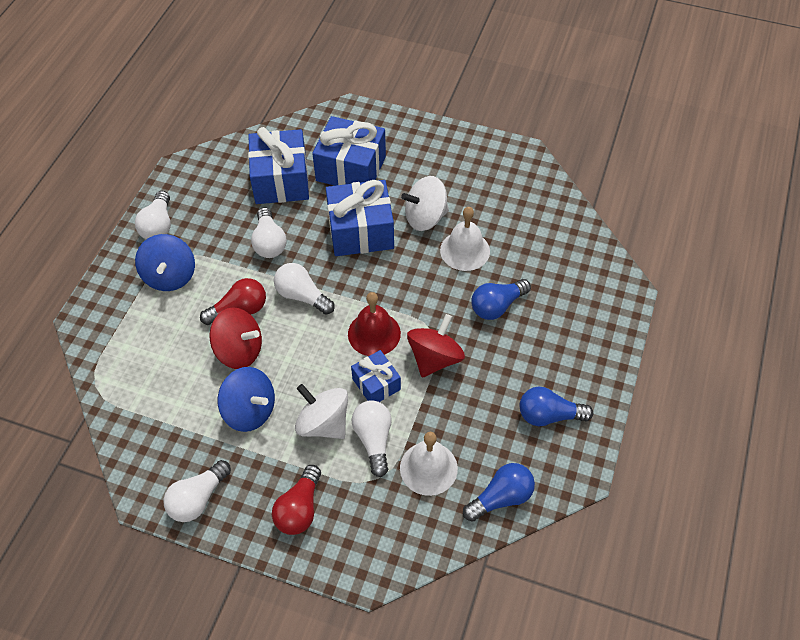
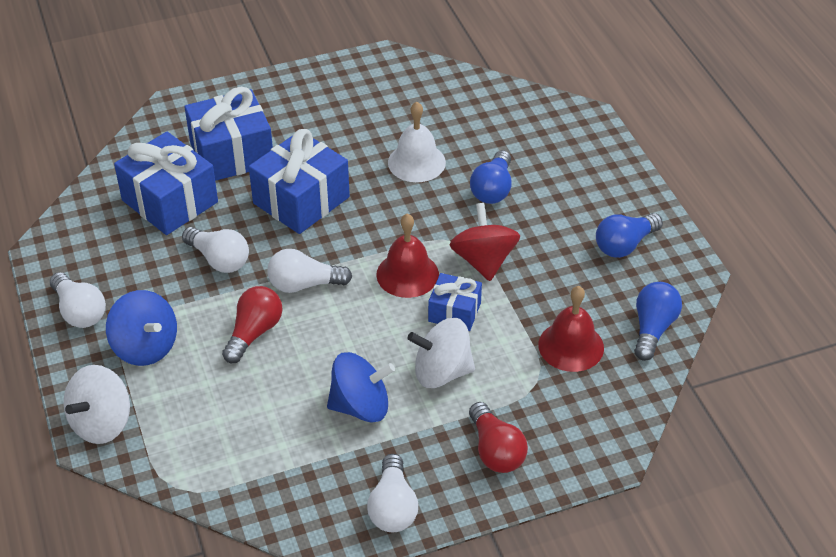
camera: 40 degrees left, 10 degrees down
(239, 351) = (293, 365): red spinning top -> none
(374, 440) = (501, 355): white light bulb -> none
(425, 217) = (351, 156): white spinning top -> white spinning top (102, 423)
(428, 468) = (571, 346): white bell -> red bell

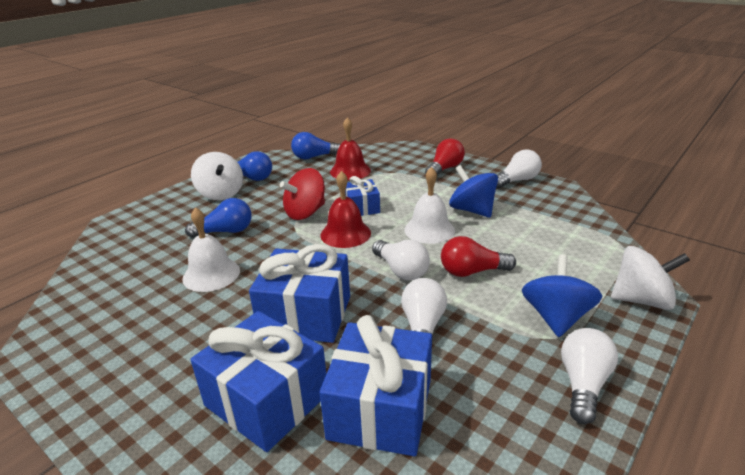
camera: 120 degrees left, 15 degrees down
(354, 344) = (429, 230): none -> white bell
(441, 372) = (414, 196): white spinning top -> white spinning top (221, 193)

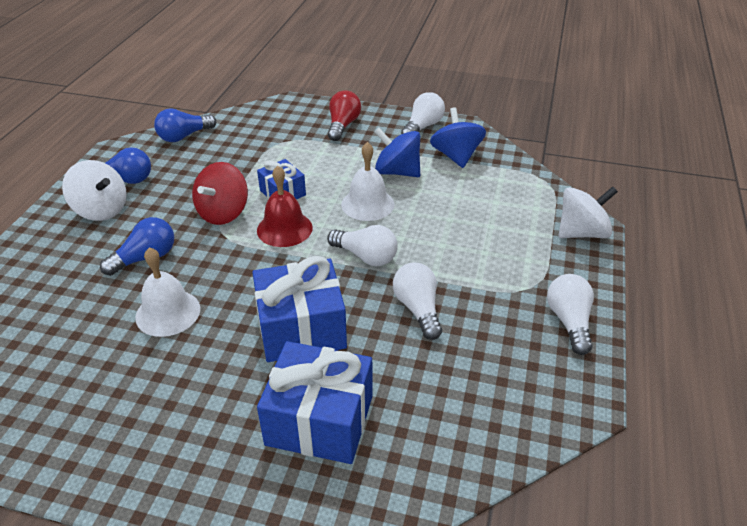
camera: 25 degrees left, 10 degrees up
(350, 171) = (240, 148): red bell -> none
(380, 409) = (424, 394): blue gift -> none
(472, 272) = (432, 241): red light bulb -> none
(556, 317) = (523, 268): blue spinning top -> blue spinning top (456, 156)

